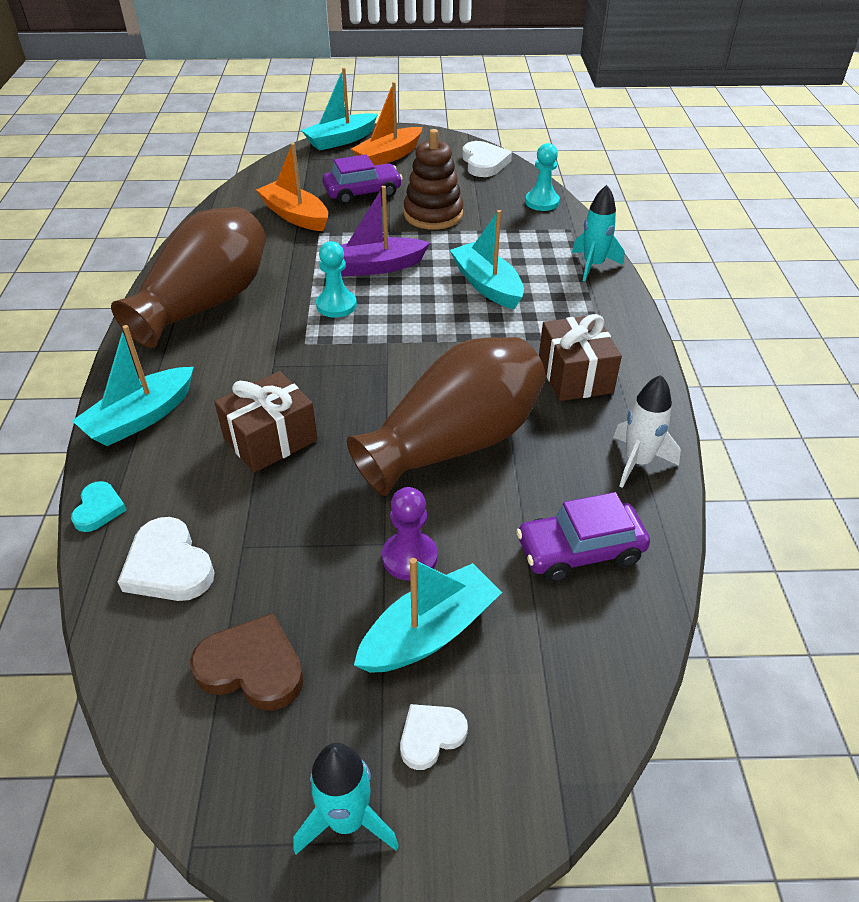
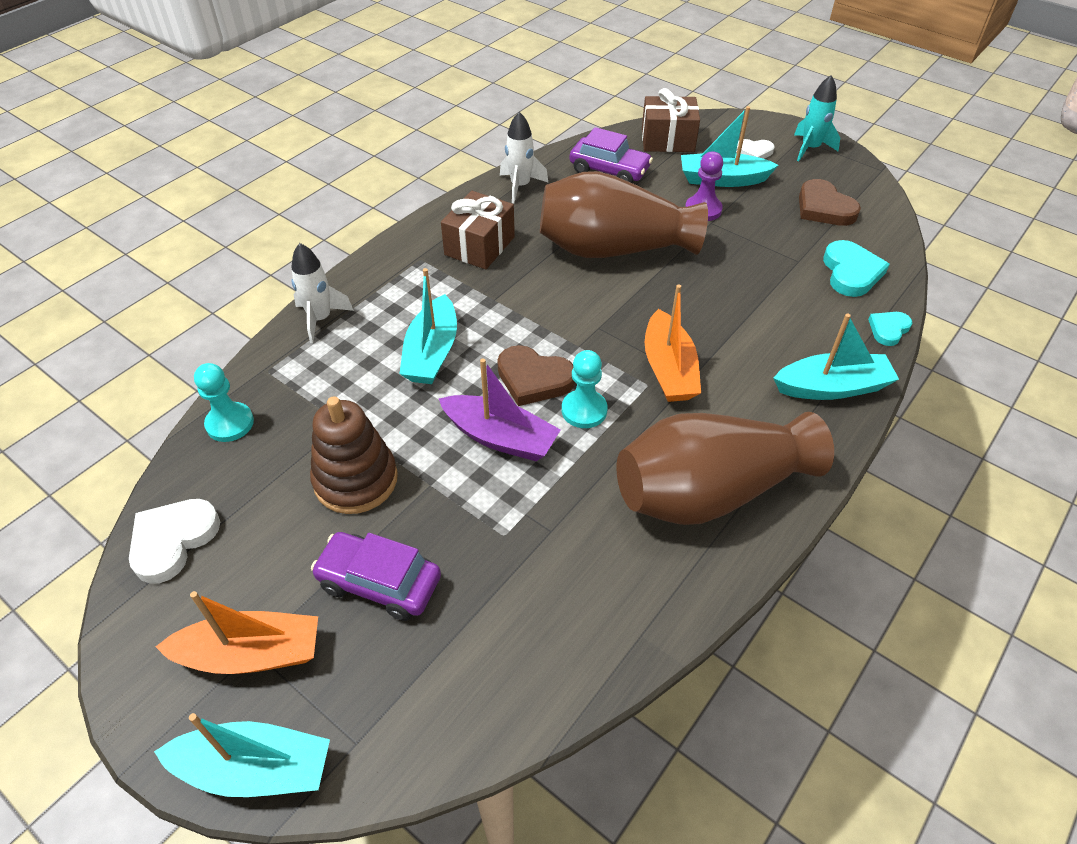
camera: 140 degrees left, 5 degrees up
(168, 566) = (851, 272): white heart -> turquoise heart
(270, 439) = (737, 315): brown gift -> brown gift (667, 140)
(295, 216) = (503, 590): orange boat -> orange boat (668, 369)
(394, 305) = (534, 379): none -> brown heart
(593, 265) = (320, 319): turquoise rocket -> white rocket

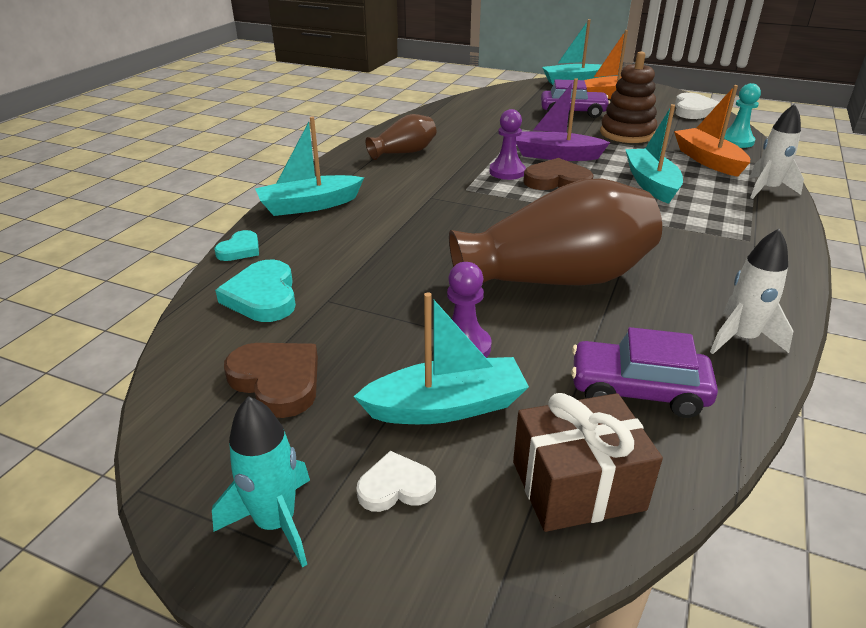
camera: 165 degrees right, 15 degrees down
(479, 246) = (705, 260): brown gift -> none
(584, 410) = (507, 172): turquoise pawn -> purple pawn
(668, 369) = (452, 198): orange boat -> orange boat (708, 160)
(709, 492) = (404, 152): brown vase -> brown vase, size x0.51

